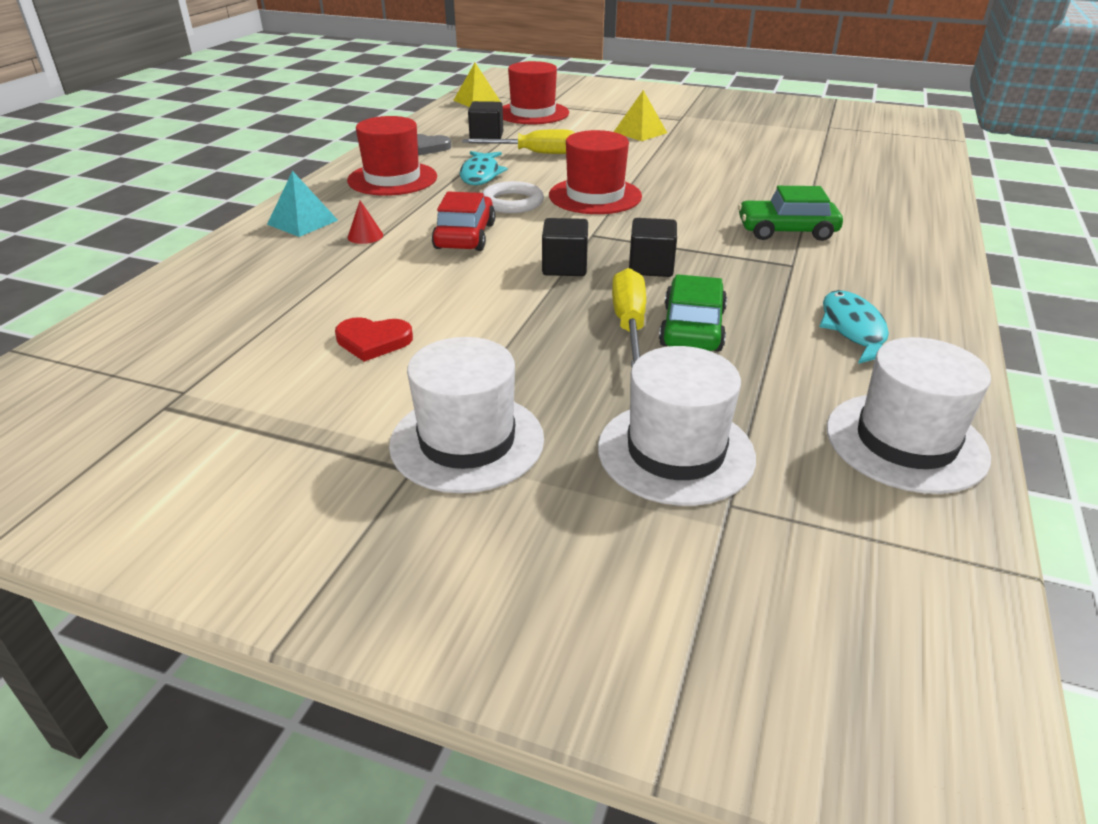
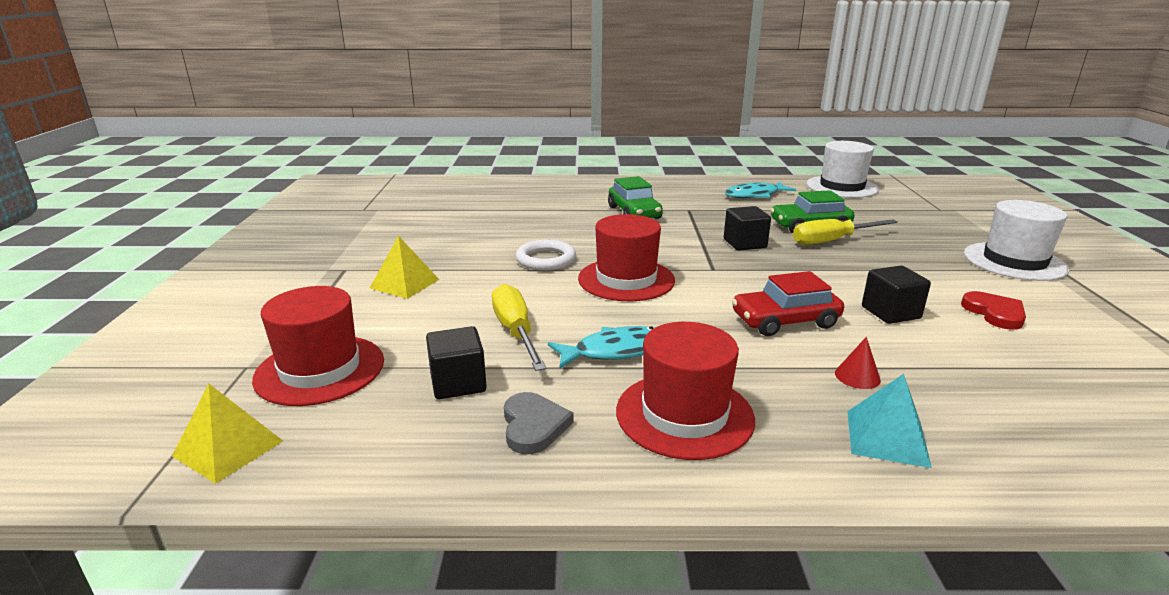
camera: 110 degrees left, 10 degrees down
(512, 202) = (681, 315): white ring -> white ring (546, 259)
(564, 267) = (784, 270): black cube -> black cube (890, 312)
(675, 452) = (927, 220): white hat -> none

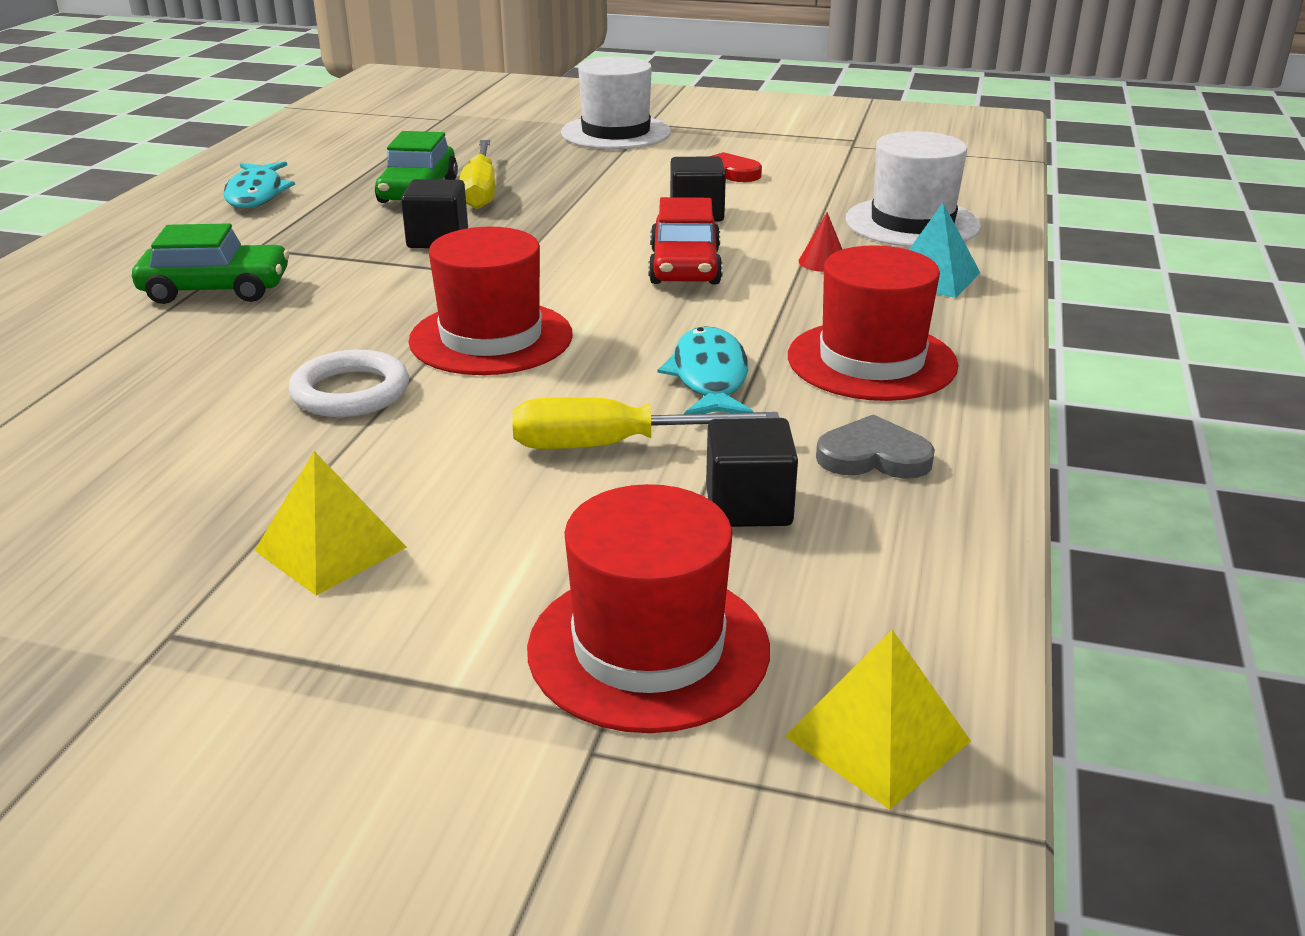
camera: 75 degrees left, 5 degrees up
(842, 187) = (297, 141): white hat -> white hat (912, 223)

